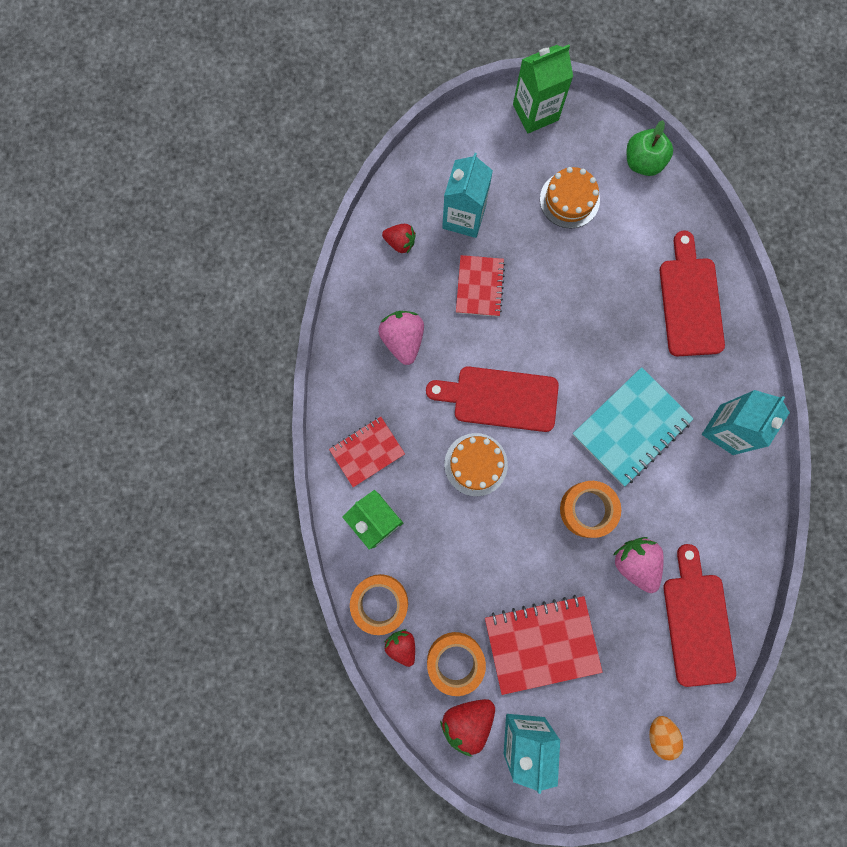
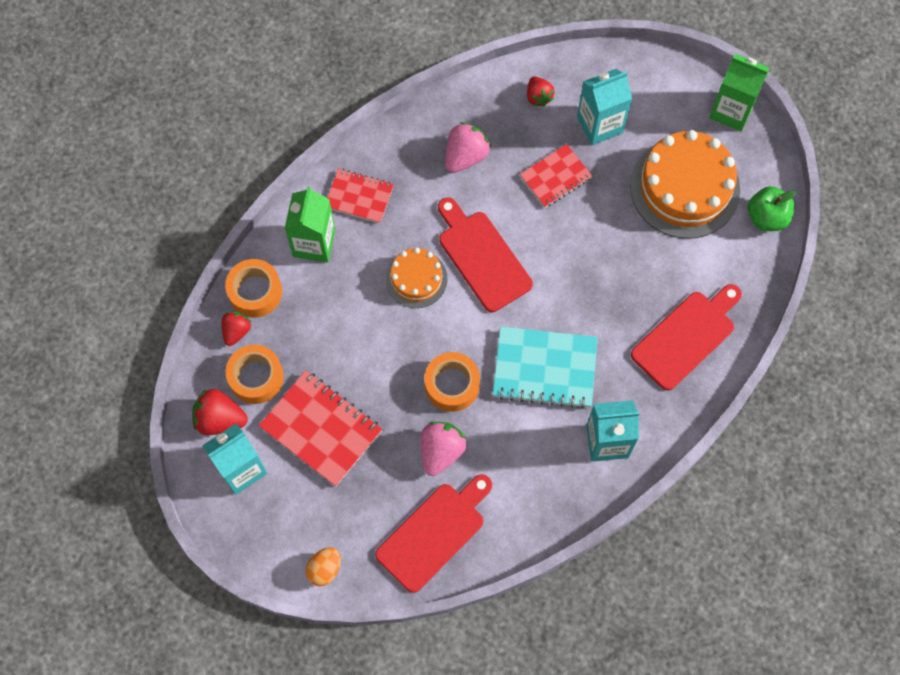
camera: 50 degrees right, 10 degrees down
(569, 200) = (685, 187): orange cake -> orange cake, size x1.81

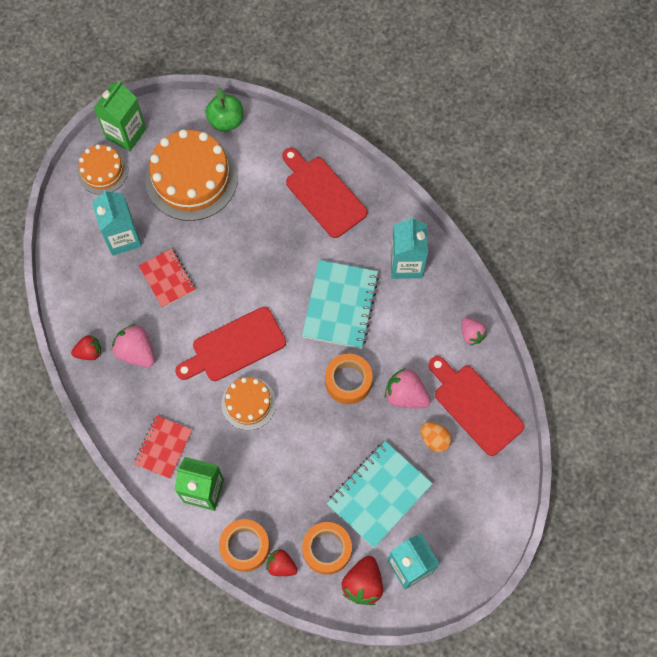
camera: 85 degrees left, 0 degrees up
(321, 429) = (379, 494): red notebook -> turquoise notebook
(324, 569) = (501, 498): orange egg -> orange egg (434, 439)
(525, 524) = (471, 334): none -> pink strawberry
(538, 97) = (88, 285): red strawberry -> red strawberry (89, 352)
(679, 93) = (102, 171): none -> orange cake

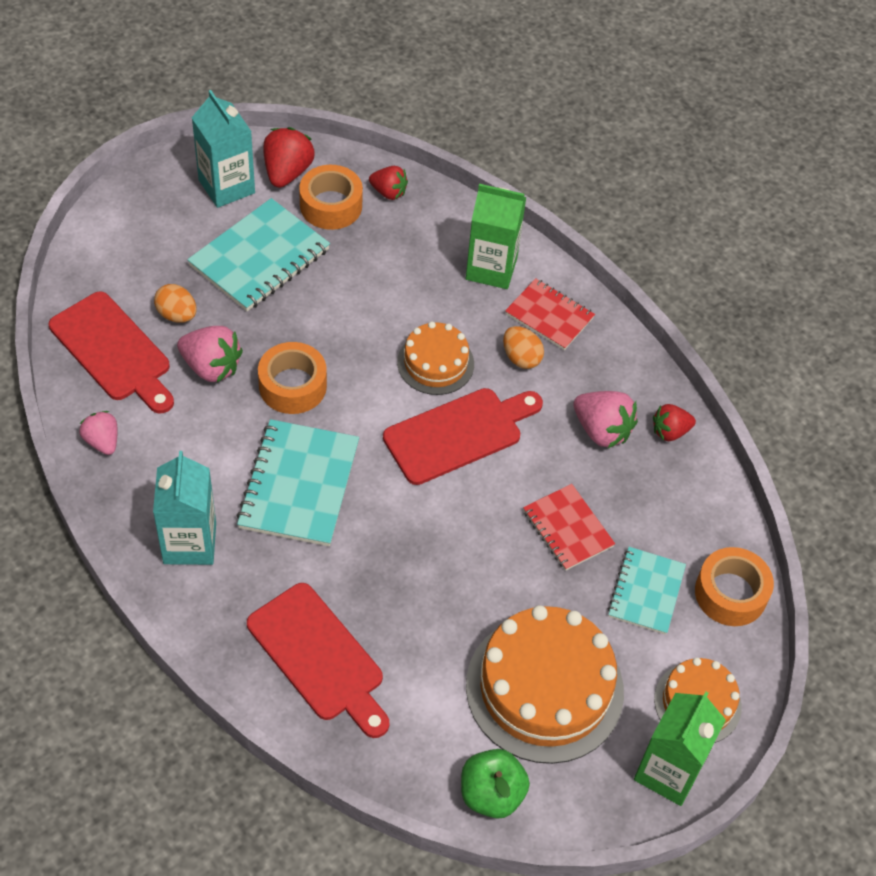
camera: 175 degrees right, 15 degrees down
(123, 237) = (646, 592): turquoise carton -> turquoise notebook
(163, 447) = (549, 316): red notebook -> red notebook turned 75 degrees counterclockwise
(187, 409) = (521, 358): none -> orange egg
(245, 546) = (434, 211): orange tape -> orange tape (730, 593)

